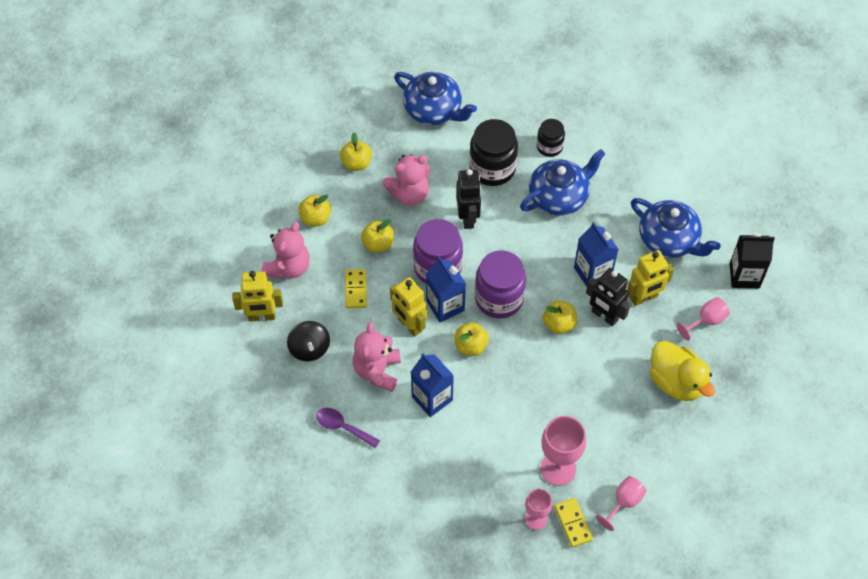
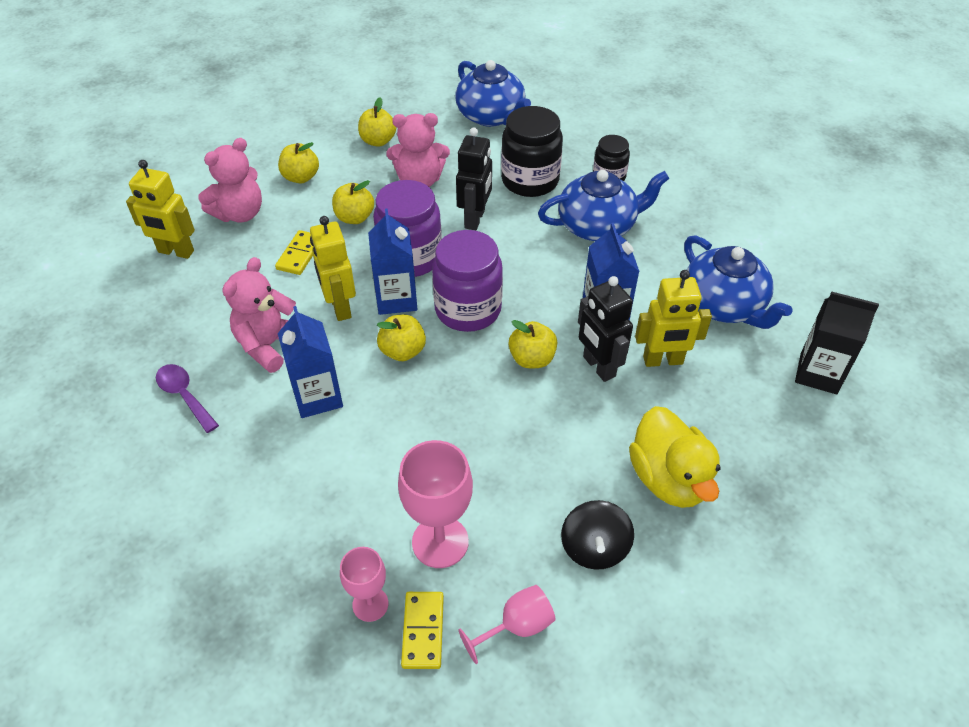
camera: 20 degrees right, 10 degrees down
(309, 348) = (206, 298): black spinning top -> black spinning top (594, 548)
(706, 321) = (743, 413): pink goblet -> none

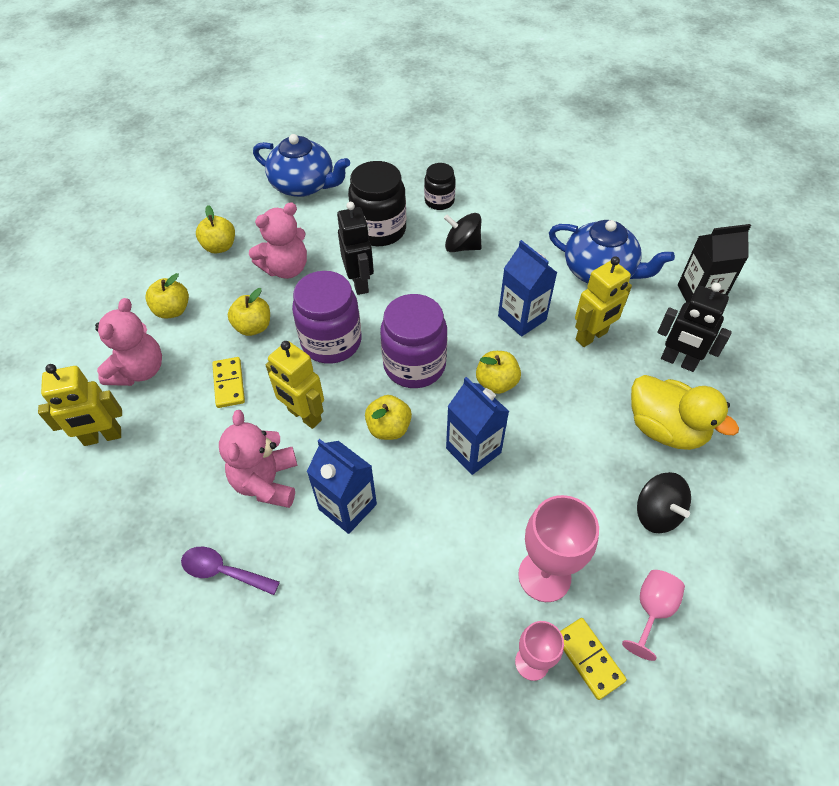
camera: 30 degrees left, 5 degrees up
(396, 299) = (347, 384): blue carton -> blue carton (473, 450)
(598, 226) = (462, 246): blue teapot -> black spinning top
(598, 367) = (550, 364): black robot -> black robot (678, 361)

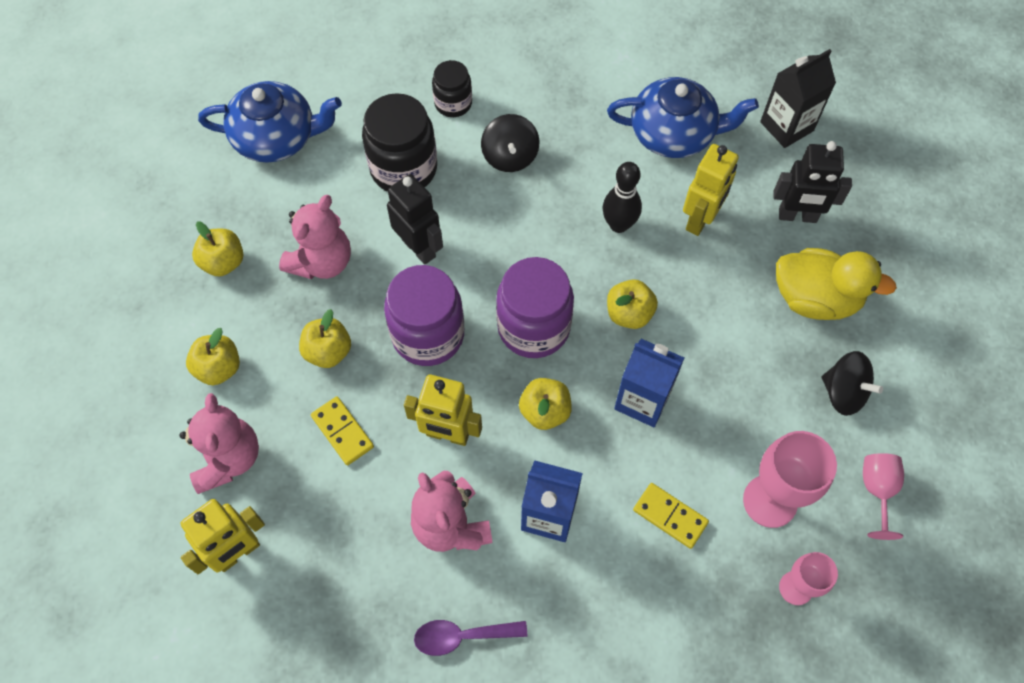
camera: 25 degrees left, 10 degrees up
(462, 246) = (510, 156): black spinning top -> black spinning top turned 90 degrees counterclockwise
(522, 318) = (618, 225): blue carton -> black bowling pin
(589, 658) = (842, 561): yellow domino -> yellow domino (670, 516)

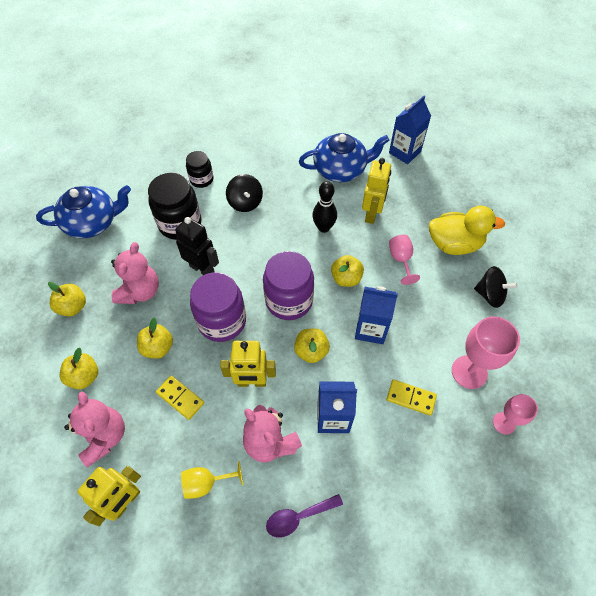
camera: 15 degrees left, 5 degrees down
(350, 557) = (206, 483): none -> yellow goblet
(786, 126) = (404, 152): black carton -> blue carton
(797, 216) = (427, 200): black robot -> none
(877, 491) = (530, 349): pink goblet -> pink goblet (401, 260)

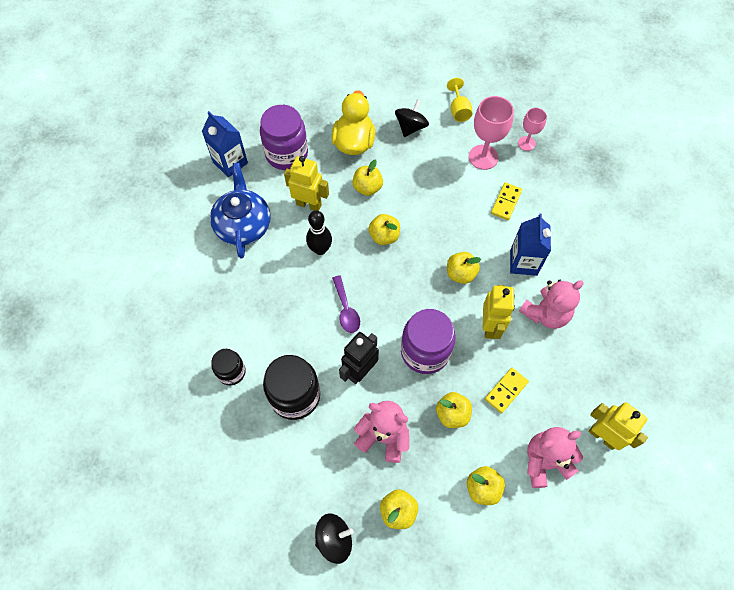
camera: 85 degrees left, 5 degrees up
(92, 222) = (279, 501): blue teapot -> none
(206, 483) = (583, 367): yellow goblet -> yellow goblet (458, 110)
(245, 202) = (274, 324): black spinning top -> black spinning top (334, 539)
(289, 300) = (405, 288): purple jar -> purple jar (286, 154)
(298, 517) = (606, 296): purple spoon -> purple spoon (346, 309)
(370, 329) = (440, 223): blue carton -> none
(401, 260) = (367, 188): pink goblet -> yellow apple

